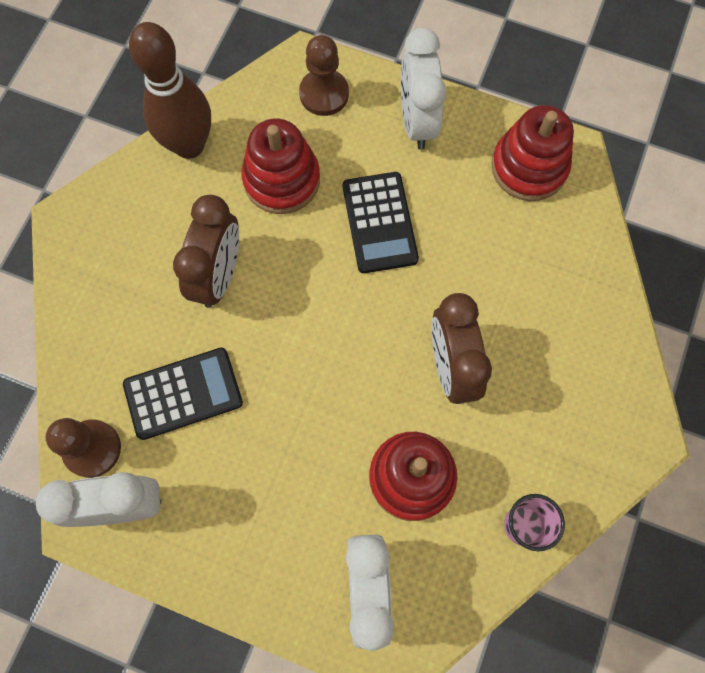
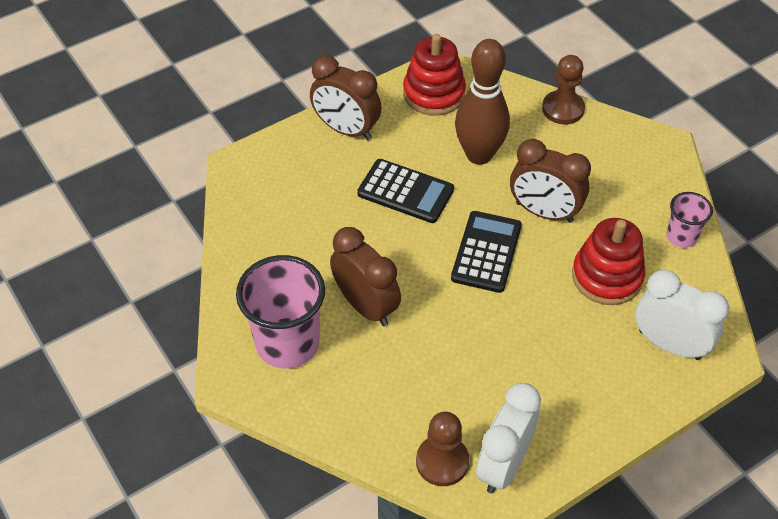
camera: 55 degrees left, 20 degrees down
(134, 238) = (287, 343): none -> pink cup
(183, 393) = (443, 378): black calculator -> black calculator (486, 252)
(189, 145) = (241, 267): brown bowling pin -> brown bowling pin (479, 154)
(282, 180) = (322, 228): red stacking toy -> none
(324, 94) = (275, 167): brown pawn -> brown pawn (563, 109)
(417, 121) = (346, 130): white clock -> brown clock

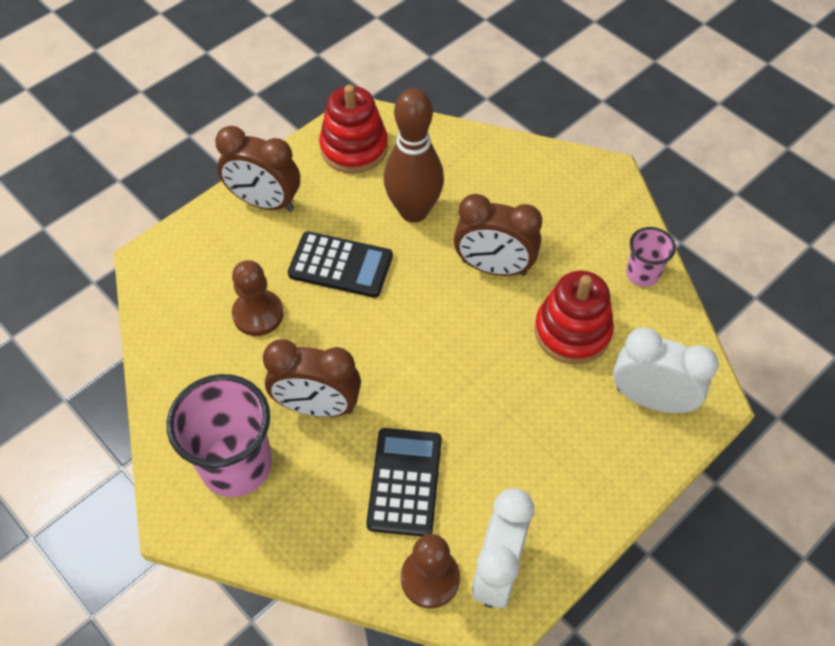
camera: 10 degrees left, 5 degrees up
(366, 306) = (317, 406): brown clock -> brown clock turned 150 degrees clockwise
(486, 252) = (439, 323): black calculator -> black calculator (405, 482)
(563, 109) = (494, 147): brown pawn -> brown pawn (258, 314)

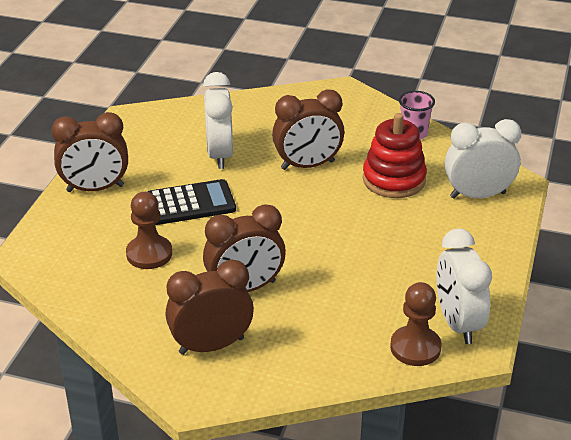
camera: 30 degrees left, 20 degrees down
(236, 465) = (211, 346): pink cup -> brown clock
(354, 148) = (140, 135): red stacking toy -> none
(405, 482) = (349, 303): black calculator -> none
(413, 211) = (220, 155): brown bowling pin -> white clock

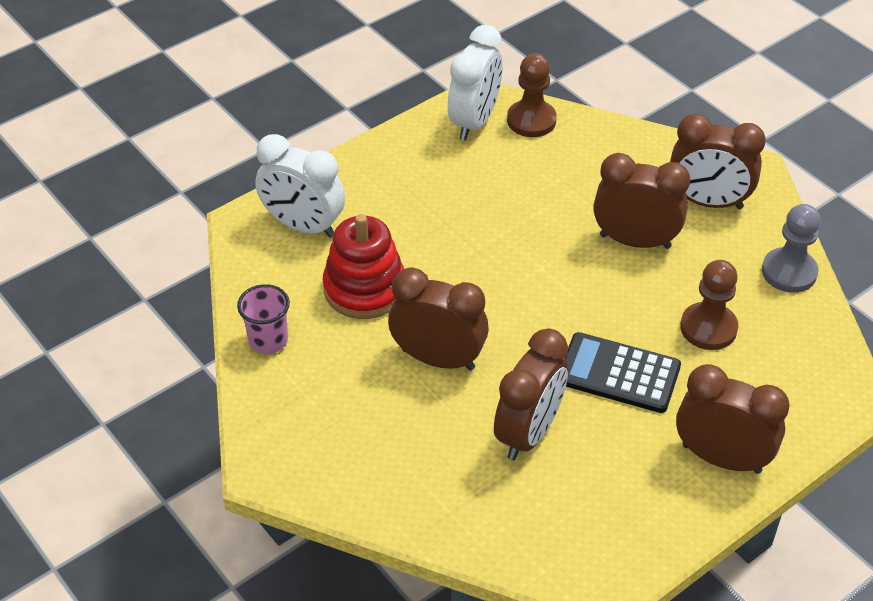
camera: 145 degrees left, 10 degrees up
(111, 319) = (789, 272): none -> grey pawn
(220, 155) = (528, 433): white clock -> brown clock

